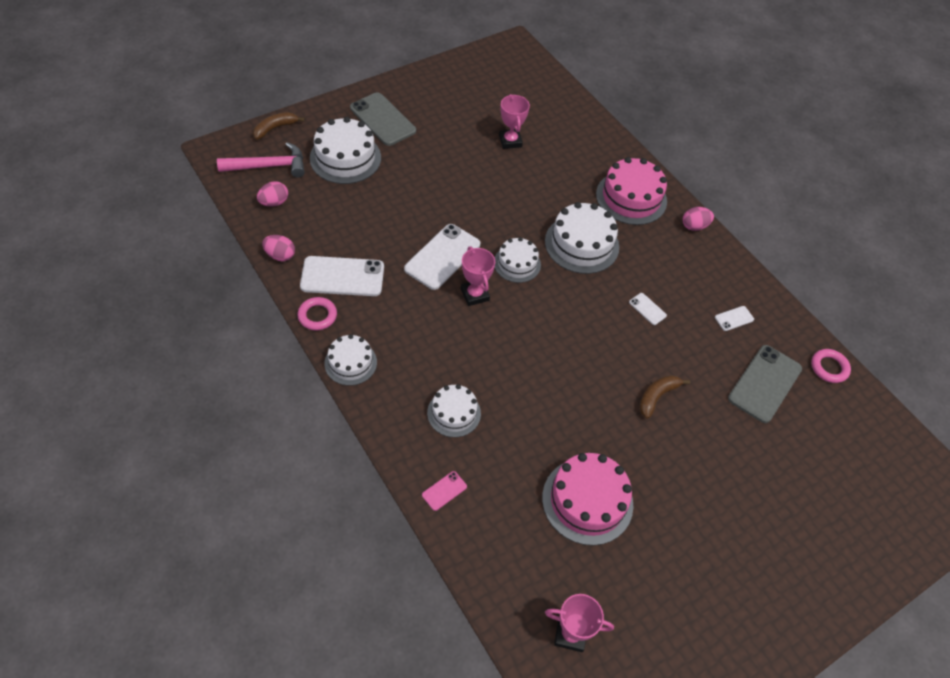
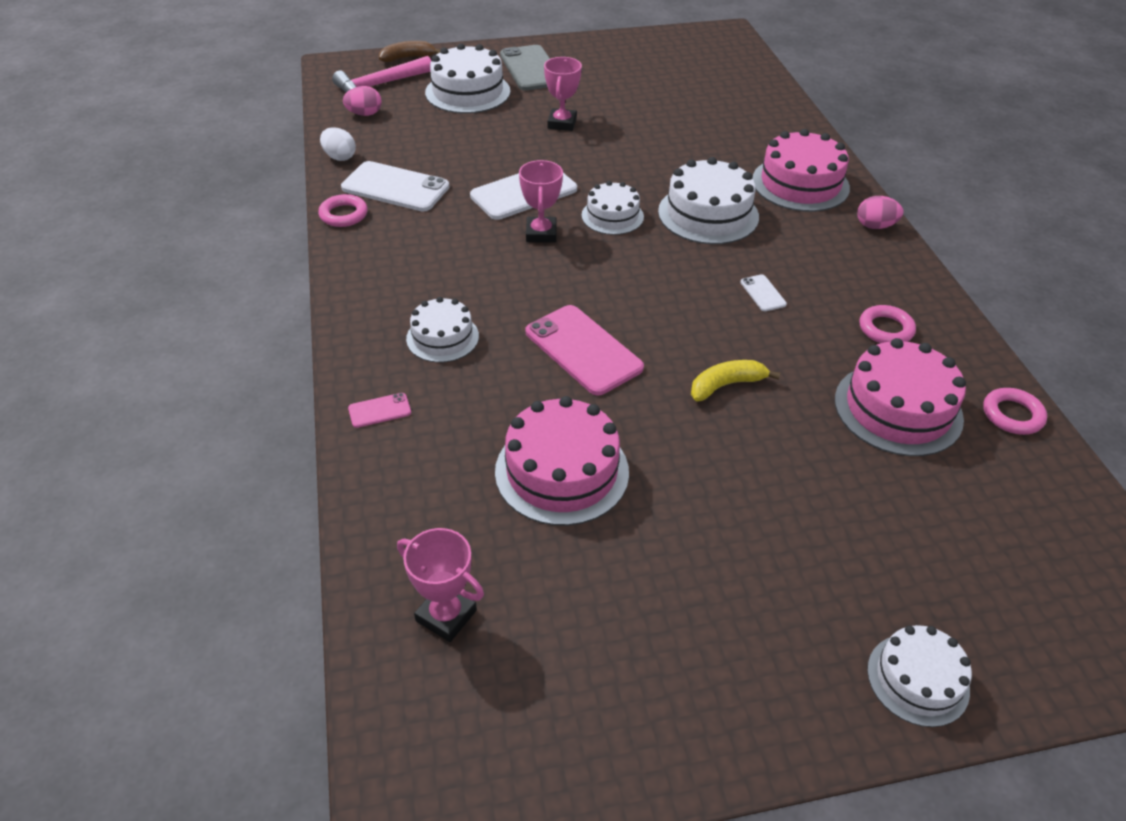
camera: 25 degrees right, 10 degrees down
(269, 166) = (380, 85): pink hammer -> pink hammer turned 135 degrees clockwise
(280, 255) = (339, 157): pink egg -> white egg
(350, 363) = (351, 263): white cake -> white cake (917, 679)
(510, 141) = (671, 109): pink trophy -> pink trophy (562, 123)
(554, 395) = (583, 350): none -> pink phone
(657, 396) = (726, 385): brown banana -> yellow banana
(734, 318) = (885, 329): white phone -> pink ring
(764, 383) = (898, 409): grey phone -> pink cake

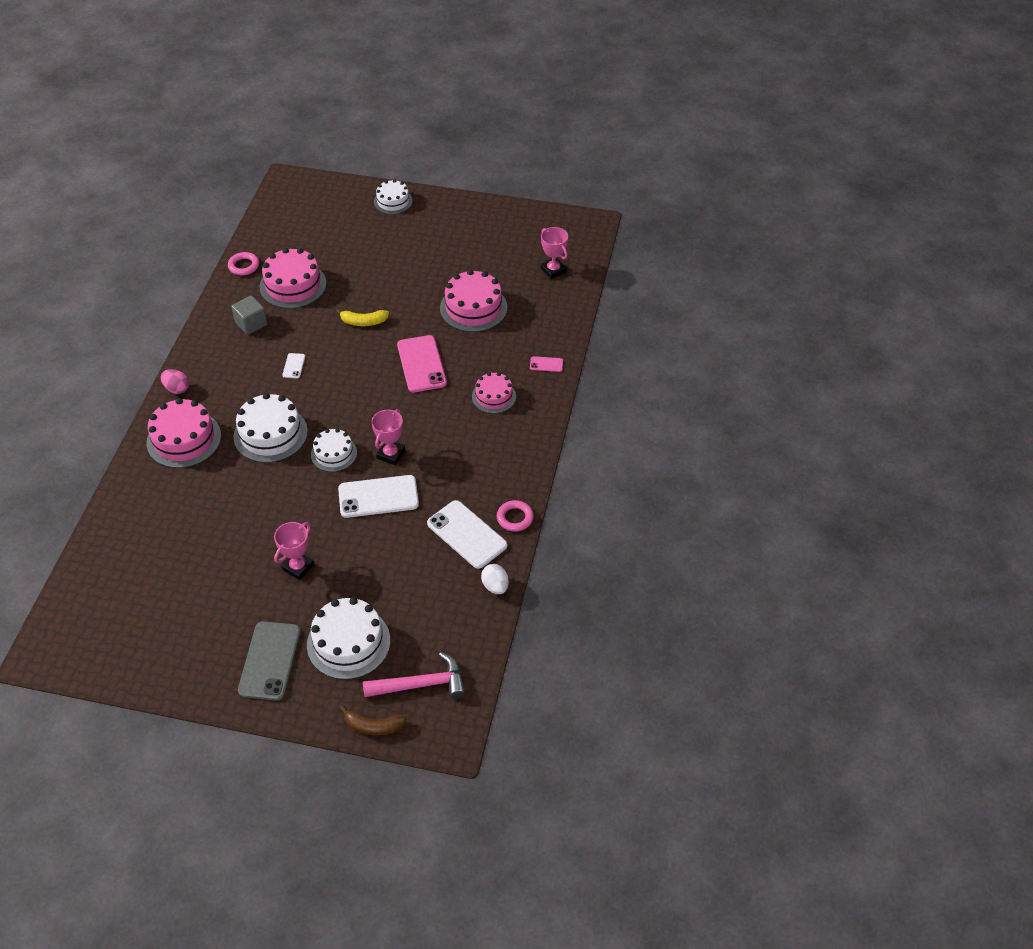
camera: 155 degrees left, 5 degrees up
(364, 114) = (453, 641): pink egg -> none
(442, 337) = (494, 396): white cake -> pink cake
(885, 329) = (251, 324): pink ring -> grey cube

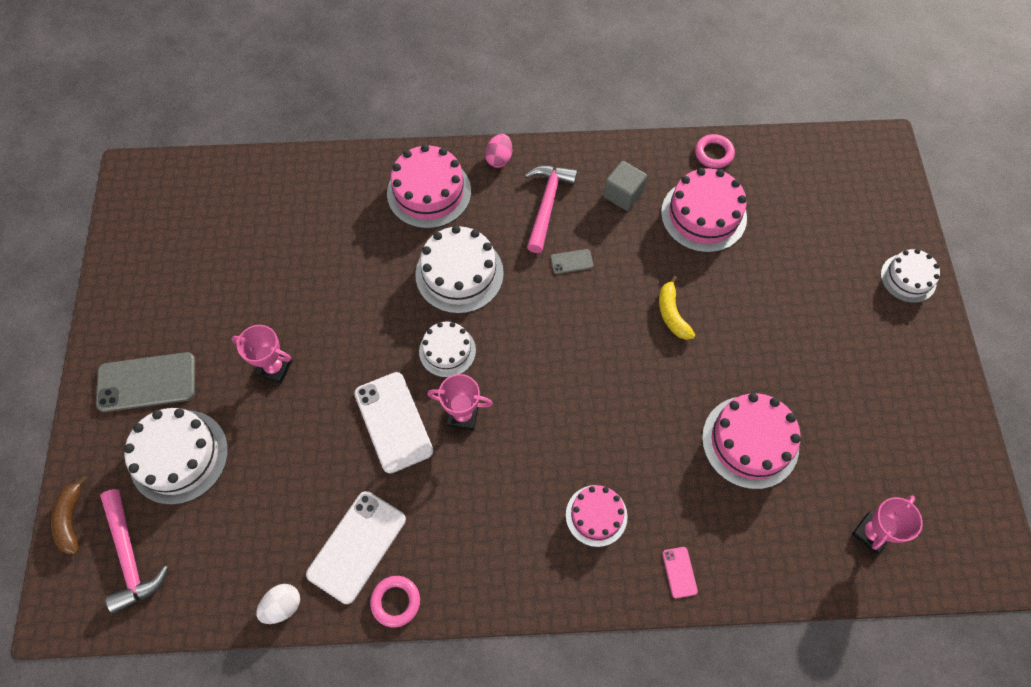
camera: 75 degrees right, 15 degrees up
(236, 369) = (547, 204): none -> pink hammer
(294, 366) = (571, 261): white phone -> grey phone
(421, 364) = (623, 406): pink phone -> none

